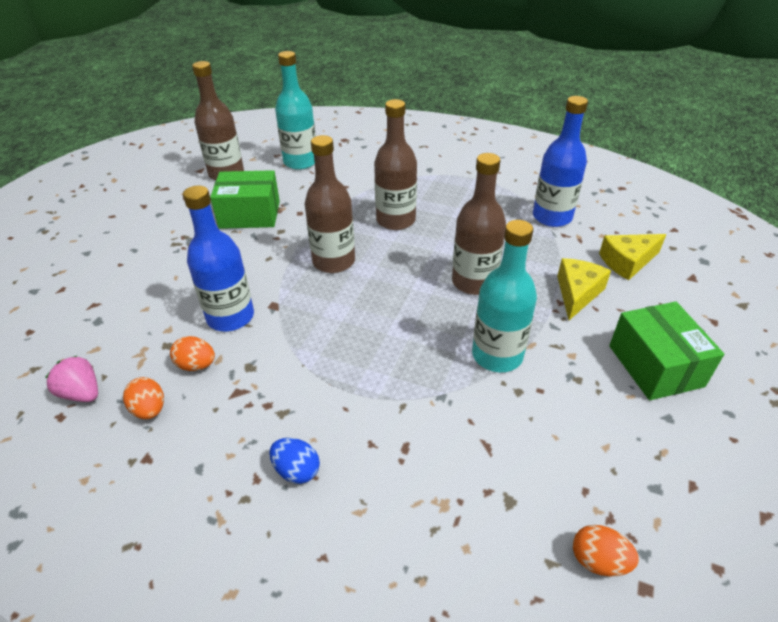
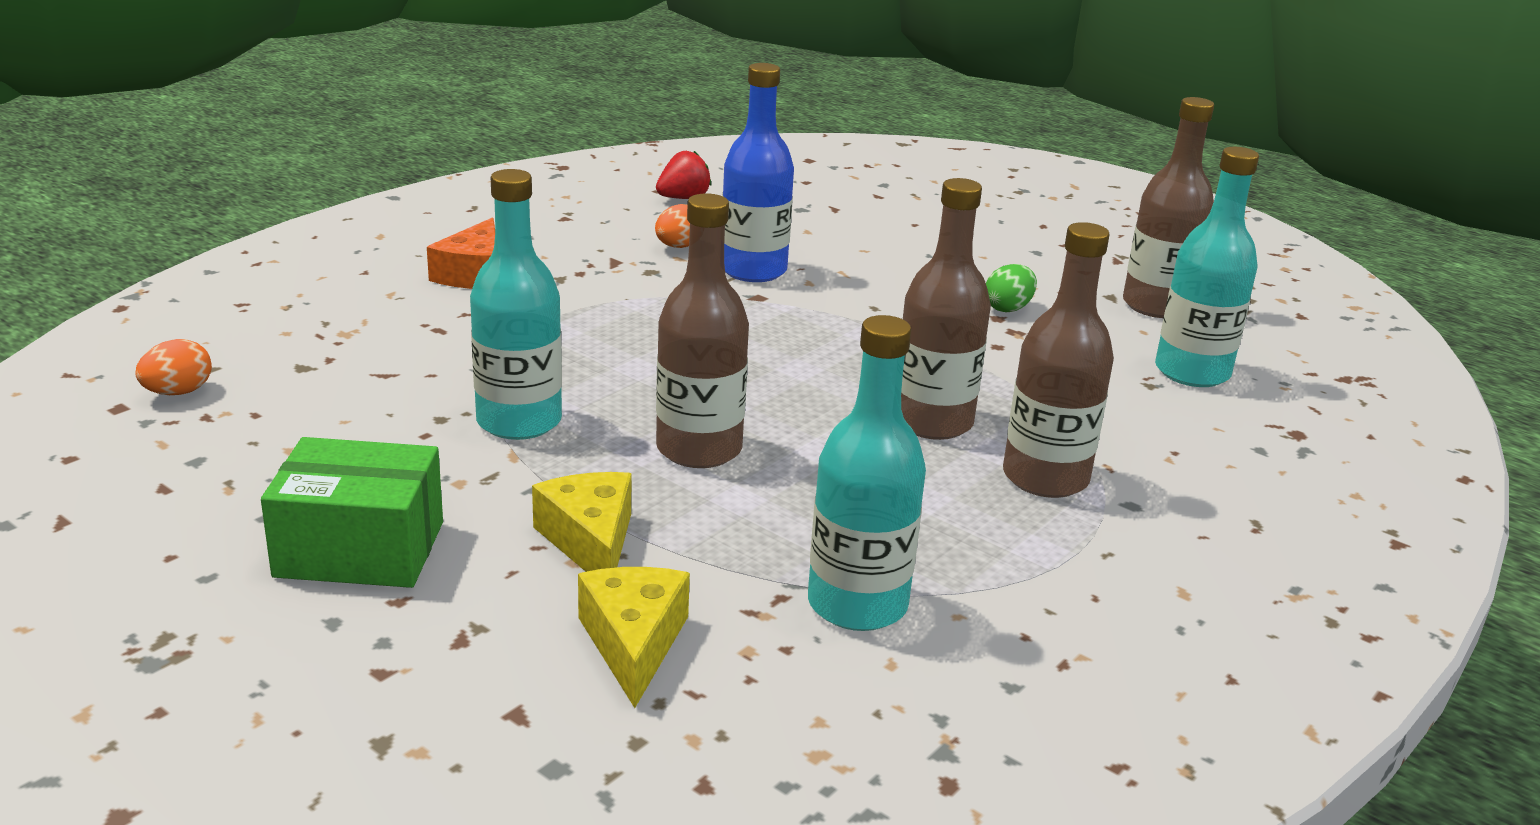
camera: 105 degrees right, 15 degrees down
(82, 393) = (683, 198): pink strawberry -> red strawberry
(149, 409) = (629, 222): orange egg -> none
(249, 214) = (1008, 308): green box -> green egg
(296, 470) = (473, 274): blue egg -> orange cheese
(333, 261) = (835, 349): brown bottle -> brown bottle (1045, 478)
(552, 217) = (857, 605): blue bottle -> turquoise bottle
(577, 293) = (590, 541): yellow cheese -> yellow cheese turned 150 degrees counterclockwise

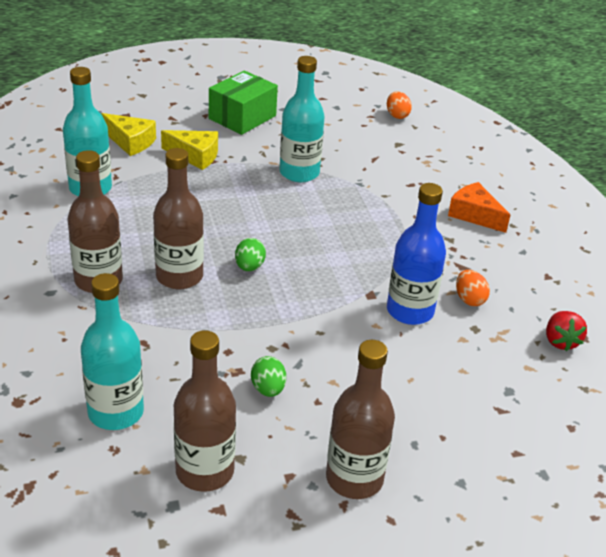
camera: 125 degrees right, 10 degrees up
(699, 449) = (230, 203): brown bottle -> brown bottle (354, 479)
(829, 382) = (249, 267): none -> green egg

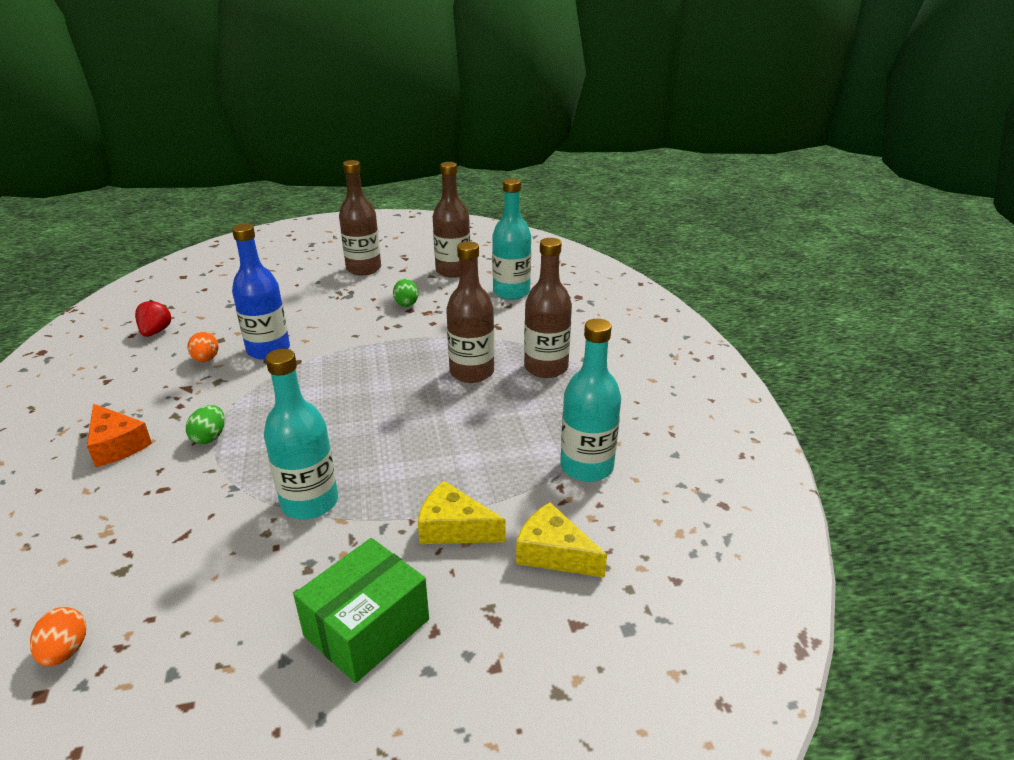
camera: 175 degrees left, 5 degrees down
(249, 267) = (404, 382): green egg -> green egg (209, 437)

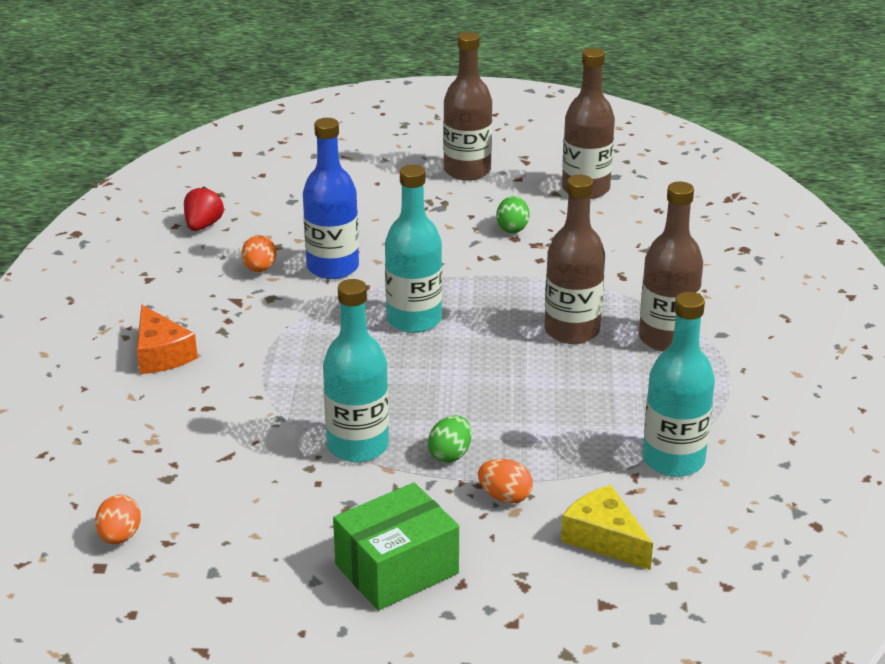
camera: 15 degrees right, 0 degrees up
(209, 437) = (258, 361): green egg -> green egg (450, 454)
(454, 528) = (505, 497): yellow cheese -> orange egg
(511, 292) = (655, 231): turquoise bottle -> turquoise bottle (414, 320)

